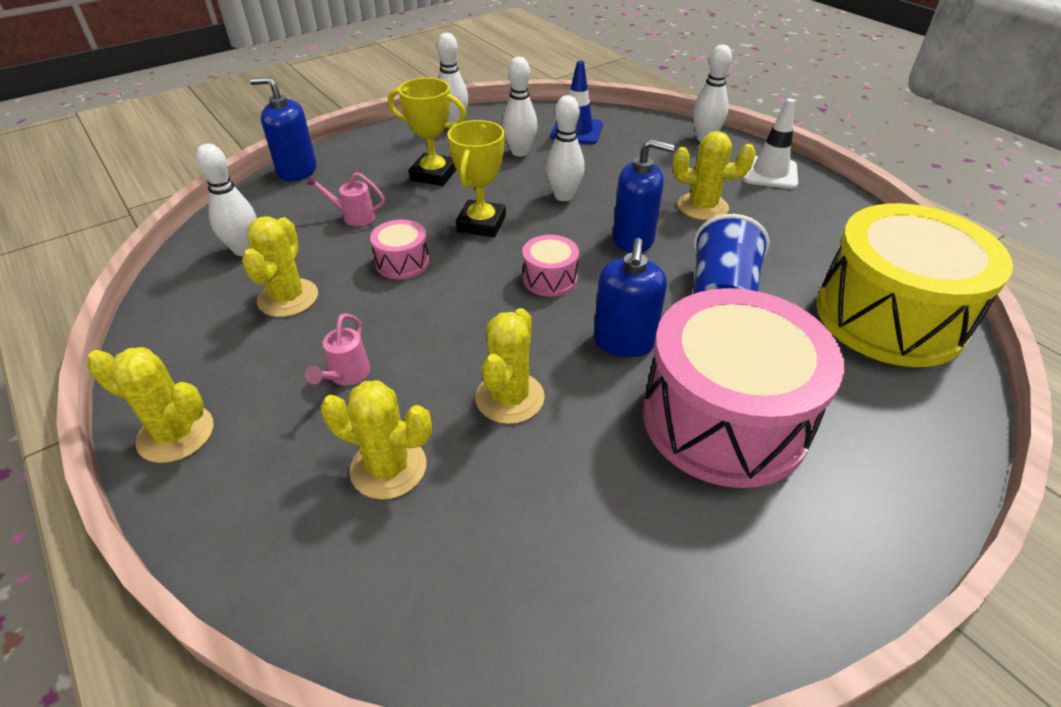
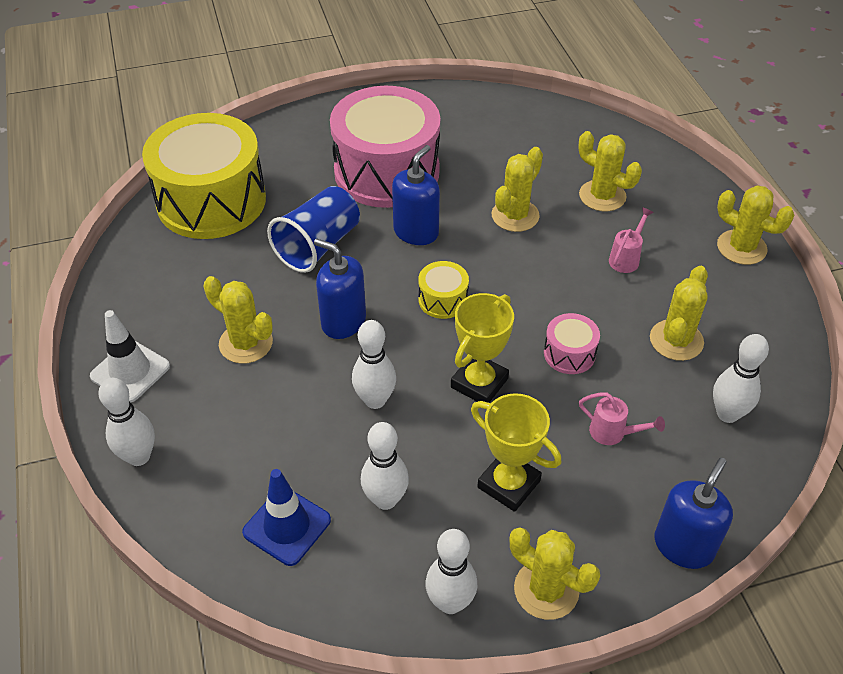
camera: 160 degrees left, 5 degrees up
(297, 171) = (683, 546): blue soap dispenser -> blue soap dispenser turned 90 degrees counterclockwise
(394, 138) = (546, 589): none -> yellow cactus
(549, 278) = (443, 300): pink drum -> yellow drum

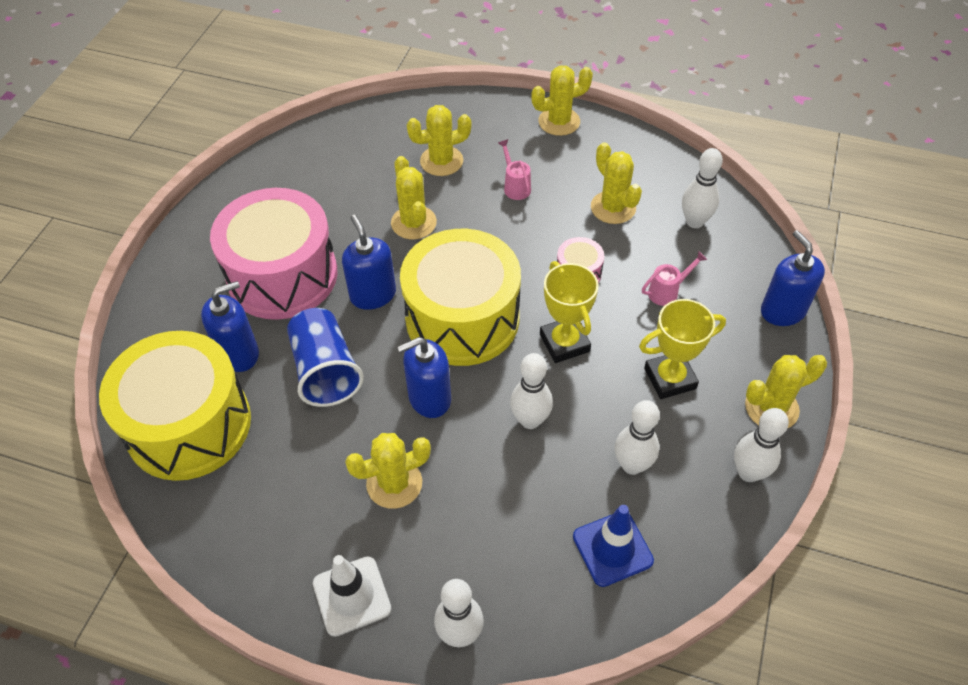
camera: 55 degrees left, 5 degrees up
(293, 190) = (239, 353): none -> blue soap dispenser
(443, 300) = (462, 318): yellow drum -> yellow drum, size x2.40

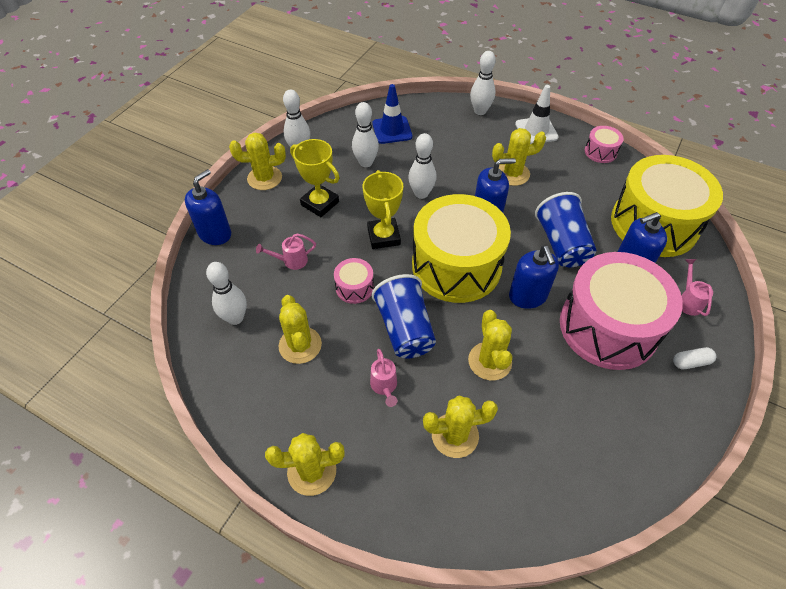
camera: 170 degrees left, 0 degrees up
(179, 319) = (688, 301): none -> pink watering can
(200, 253) = (691, 362): none -> white capsule
(240, 561) = (600, 152): none -> pink drum
(508, 239) = (405, 329): none -> blue cup
(670, 378) = (320, 203): yellow trophy -> yellow trophy turned 45 degrees clockwise
(782, 311) = (215, 234): blue soap dispenser -> blue soap dispenser turned 135 degrees counterclockwise

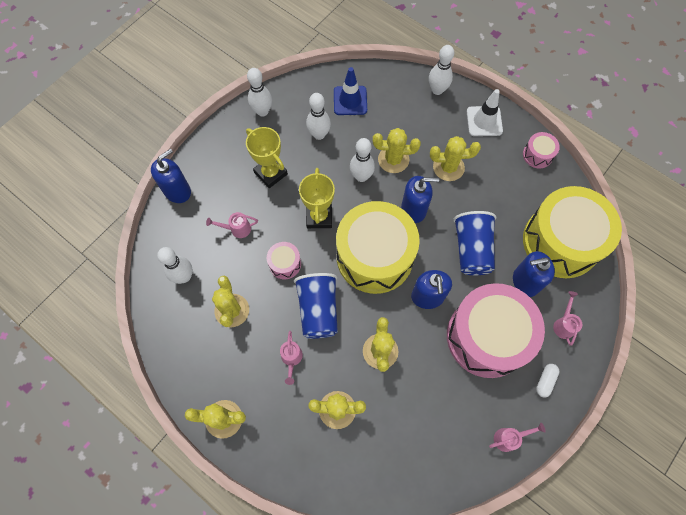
camera: 10 degrees right, 15 degrees up
(264, 178) = (227, 138): yellow cactus -> yellow cactus (393, 159)
(673, 432) = (509, 438): none -> pink watering can
(691, 362) = (545, 381): white capsule -> white capsule turned 60 degrees counterclockwise

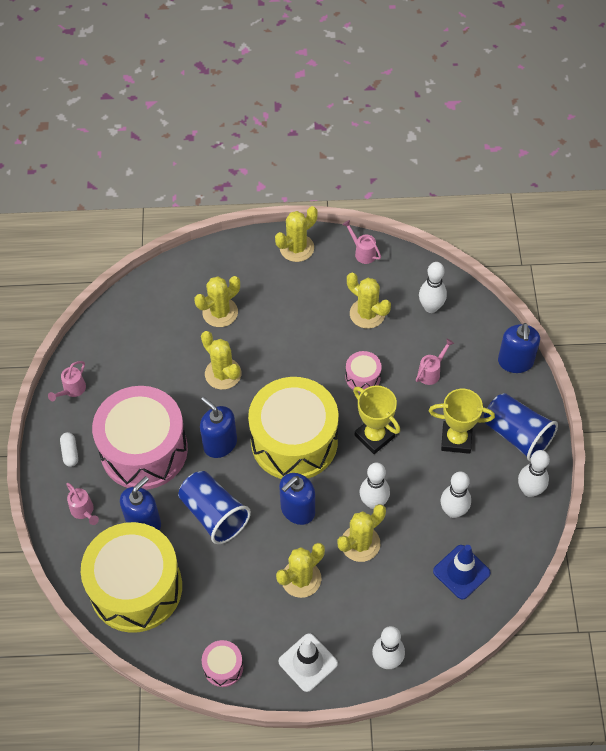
camera: 140 degrees right, 10 degrees down
(291, 359) = (287, 318): pink watering can -> pink watering can (363, 252)
(318, 310) = (300, 365): blue cup -> blue cup (516, 434)

